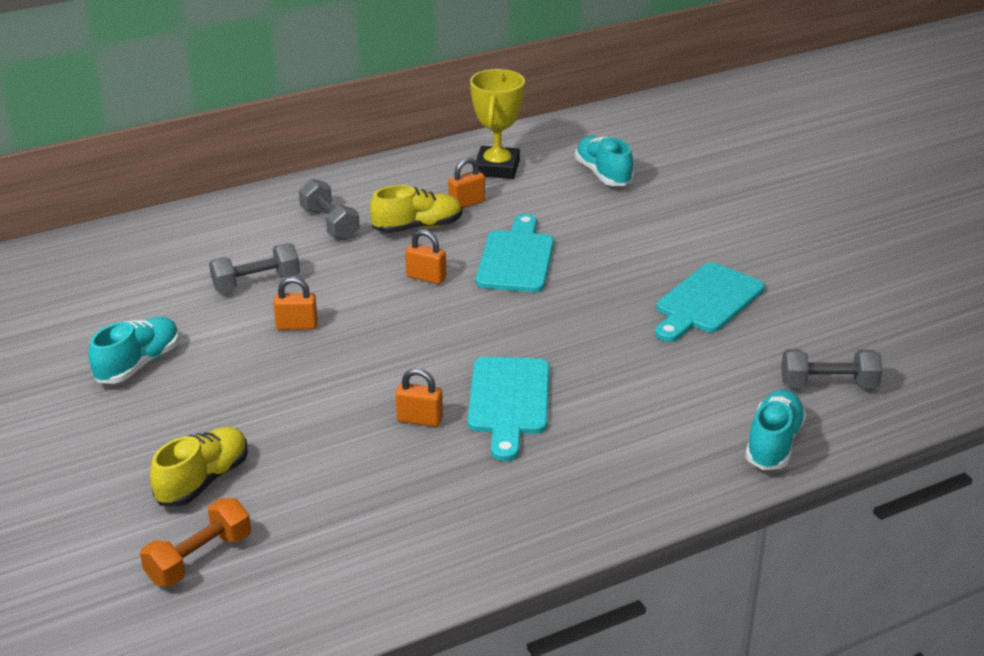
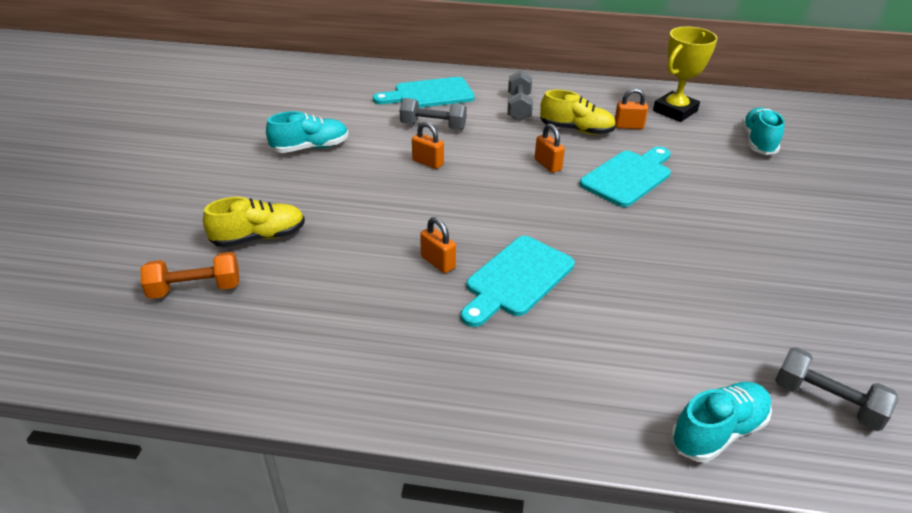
camera: 35 degrees right, 5 degrees up
(706, 302) = (762, 272): turquoise cutting board -> turquoise cutting board (429, 94)

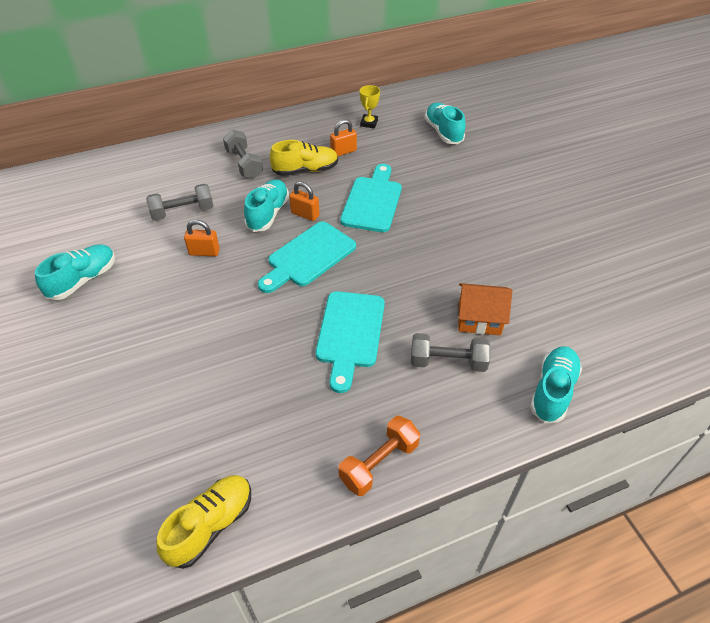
camera: 30 degrees left, 10 degrees up
(195, 289) = (85, 476): orange dumbbell -> orange dumbbell (379, 463)
(259, 237) = (105, 395): yellow shoe -> yellow shoe (210, 525)
(429, 94) = (155, 178): turquoise cutting board -> turquoise cutting board (308, 256)
(438, 262) = (280, 347): orange padlock -> none
(511, 153) = (268, 214): none -> turquoise shoe
(674, 323) = (479, 319): none -> orange house
(675, 111) = (369, 123): yellow trophy -> yellow trophy, size x0.53
(826, 401) = (599, 334): grey dumbbell -> grey dumbbell (448, 362)

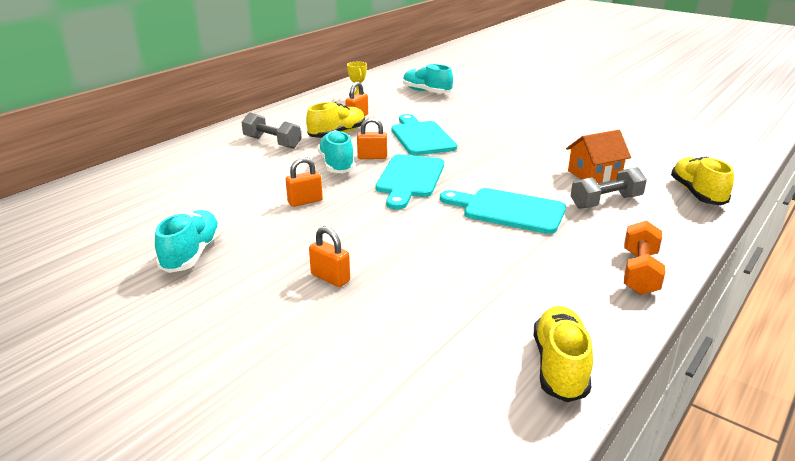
camera: 30 degrees left, 20 degrees down
(146, 350) = (330, 278): none -> orange padlock
(183, 212) = (247, 183): grey dumbbell -> none
(349, 333) = (508, 210): turquoise cutting board -> turquoise cutting board turned 135 degrees clockwise
(552, 391) = (697, 193): turquoise shoe -> yellow shoe

